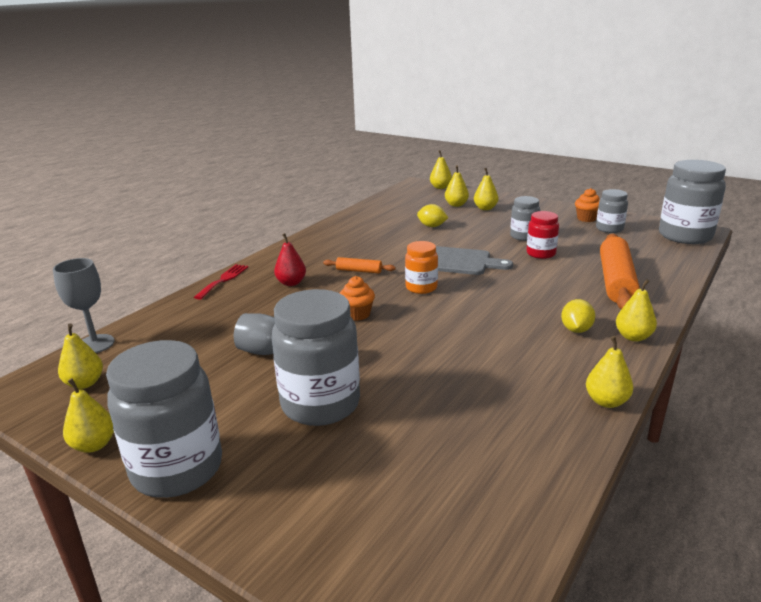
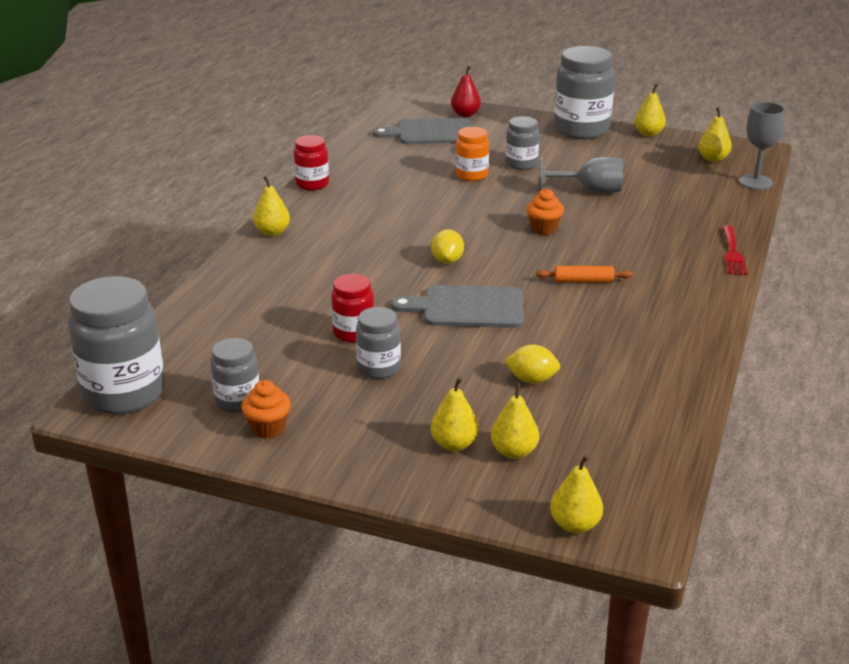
camera: 165 degrees right, 5 degrees up
(291, 283) = (649, 257): red pear -> red pear (465, 114)
(320, 404) = (521, 164): grey jar -> grey jar, size x0.55
(419, 501) = (431, 132): none -> grey cutting board
(421, 287) = (494, 265): orange jar -> orange jar (471, 175)
(576, 330) = (324, 234): yellow lemon -> yellow lemon (447, 261)
(606, 401) = (312, 184): yellow pear -> red jar
(616, 281) = (265, 295): orange rolling pin -> none

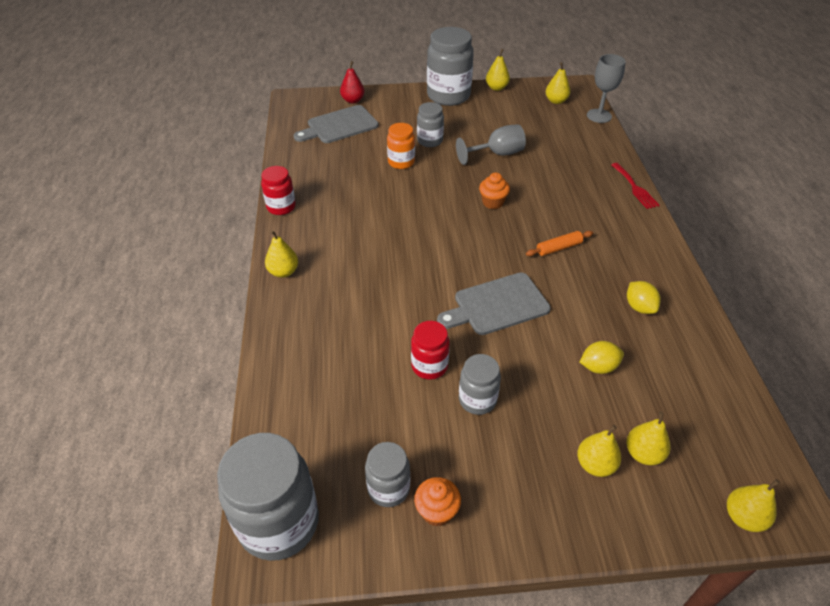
camera: 25 degrees left, 15 degrees up
(447, 261) = (446, 259): yellow lemon -> yellow lemon (639, 307)

